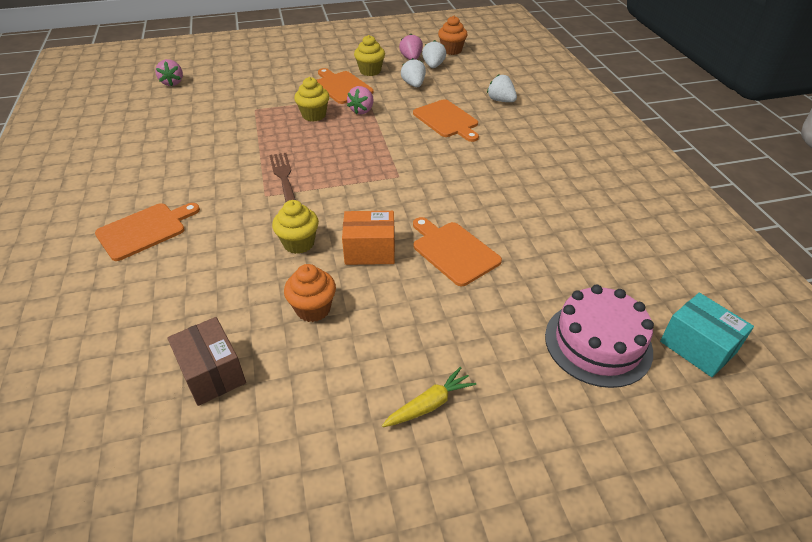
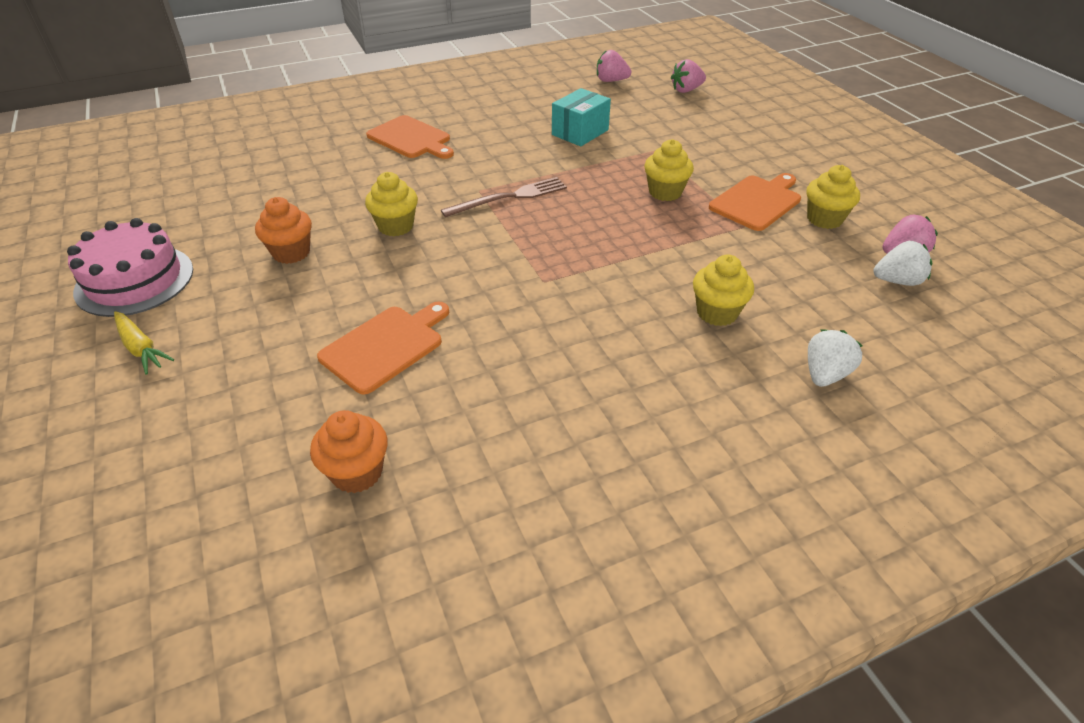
camera: 80 degrees right, 0 degrees up
(212, 373) = (219, 213): brown box -> none
(362, 110) = (700, 228): pink strawberry -> pink strawberry (611, 81)
(370, 250) = (385, 277): orange box -> none
(414, 84) = (812, 266): white strawberry -> none
(447, 120) = (717, 313): orange cutting board -> yellow cupcake
(451, 50) = (980, 297): orange cupcake -> orange cupcake (357, 472)
(598, 343) = (193, 502): pink cake -> pink cake (135, 280)
(697, 347) = (156, 639): turquoise box -> turquoise box (580, 132)

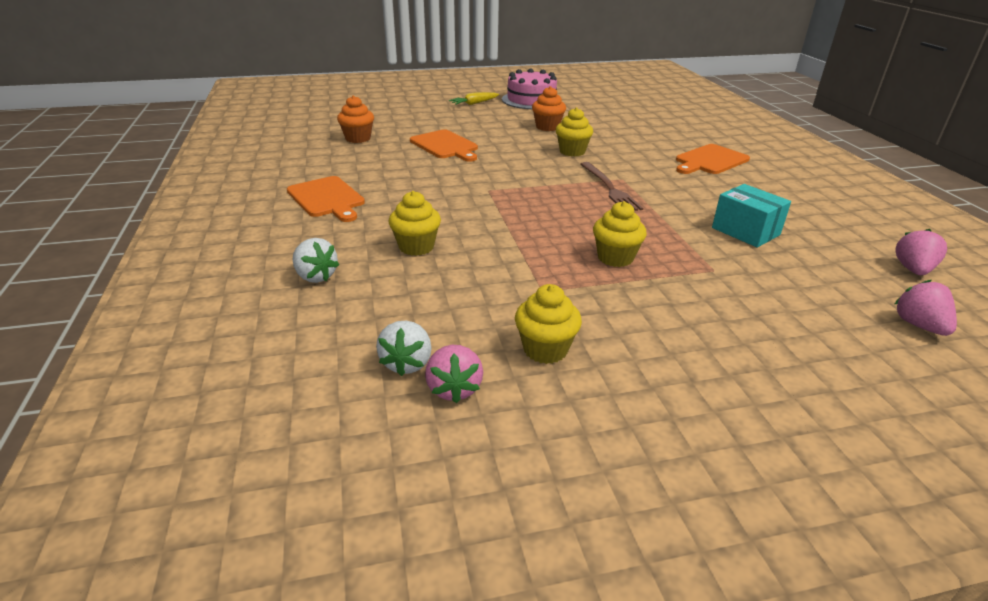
camera: 100 degrees right, 10 degrees down
(757, 201) = (591, 310): orange cutting board -> orange cutting board (327, 198)

